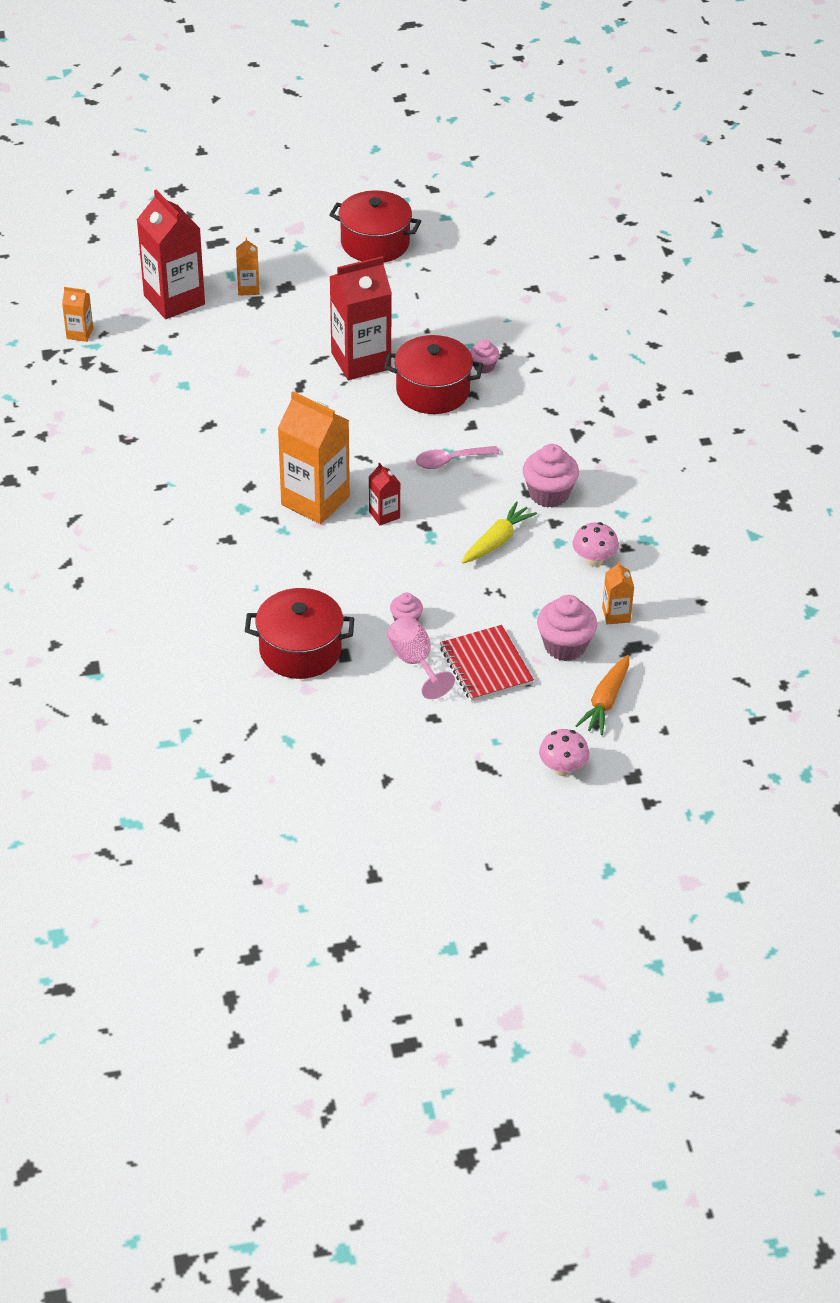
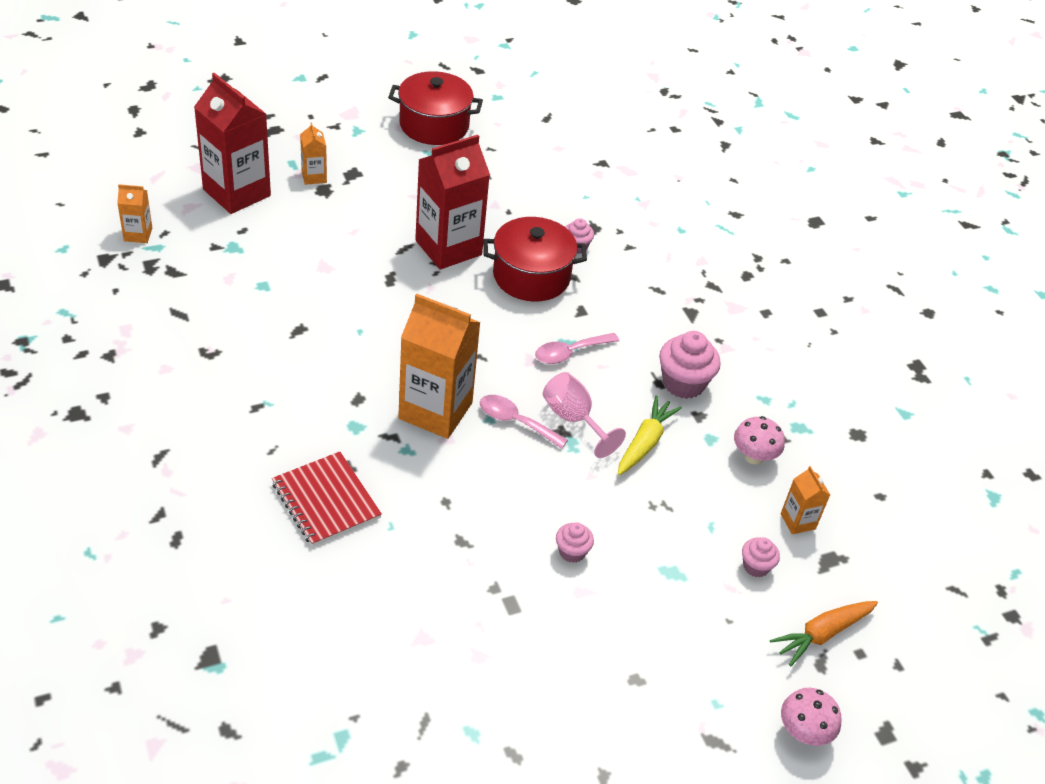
camera: 15 degrees left, 0 degrees up
(300, 650) = (459, 604): red pot -> none
(384, 515) = (515, 421): red carton -> pink spoon
(415, 662) = (595, 605): pink goblet -> pink goblet (574, 419)
(486, 665) = (677, 601): red notebook -> red notebook (326, 501)
(565, 646) = (756, 566): pink cupcake -> pink cupcake, size x0.56
(605, 701) = (822, 634): orange carrot -> orange carrot turned 45 degrees clockwise

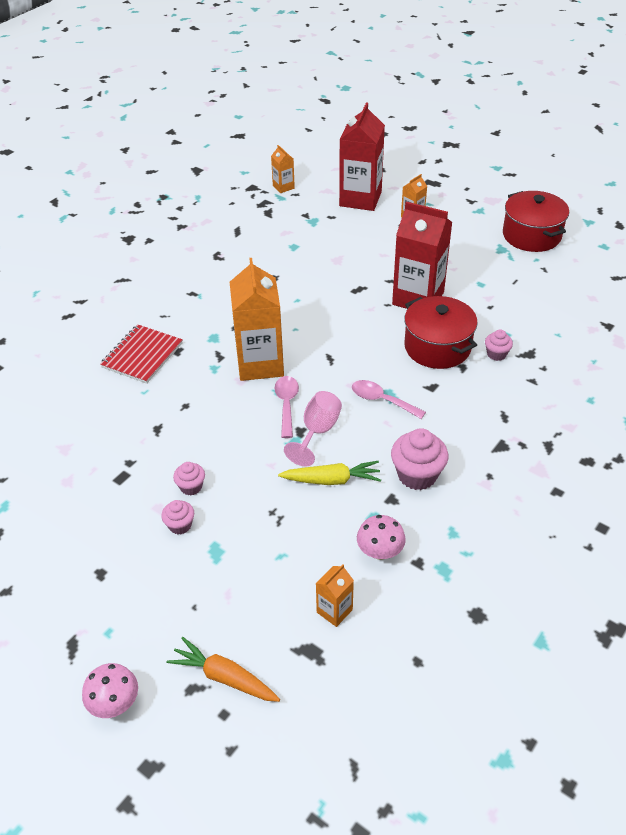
camera: 65 degrees right, 0 degrees up
(756, 566) = (262, 602): pink cupcake -> pink cupcake (180, 525)

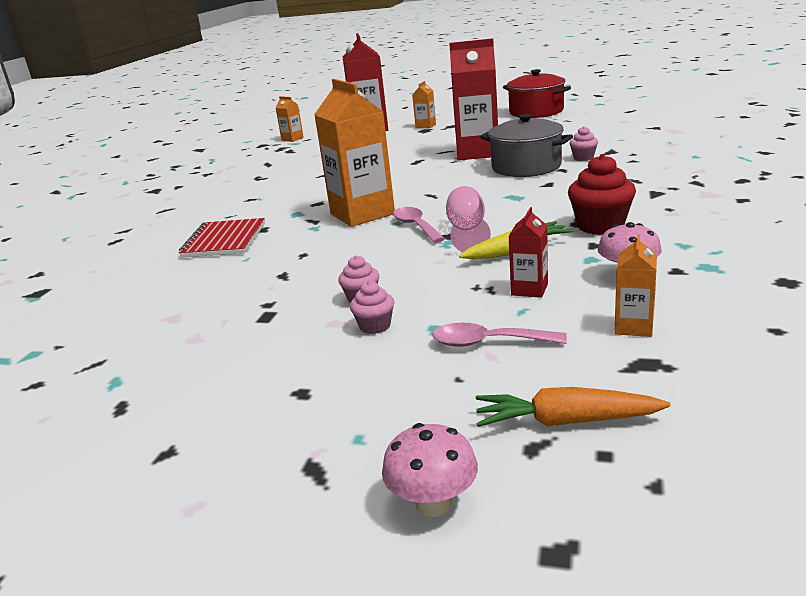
camera: 20 degrees left, 20 degrees down
(303, 533) = (529, 289): none -> red carton
(381, 400) = (510, 201): pink spoon -> pink spoon (488, 342)
(417, 475) = (600, 226): pink cupcake -> red cupcake
(437, 347) = (526, 167): red pot -> grey pot

